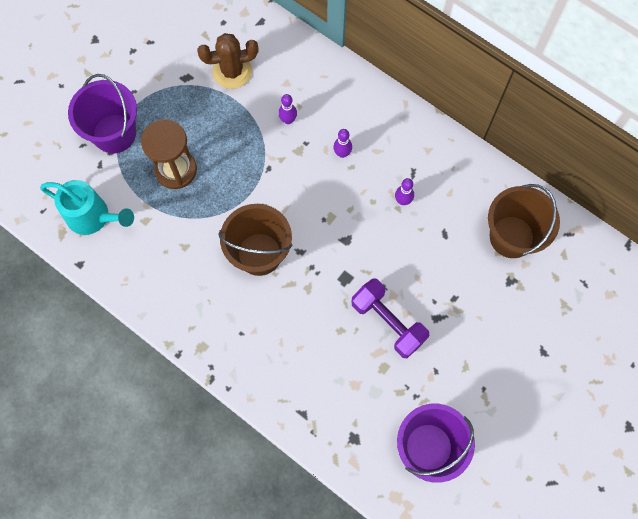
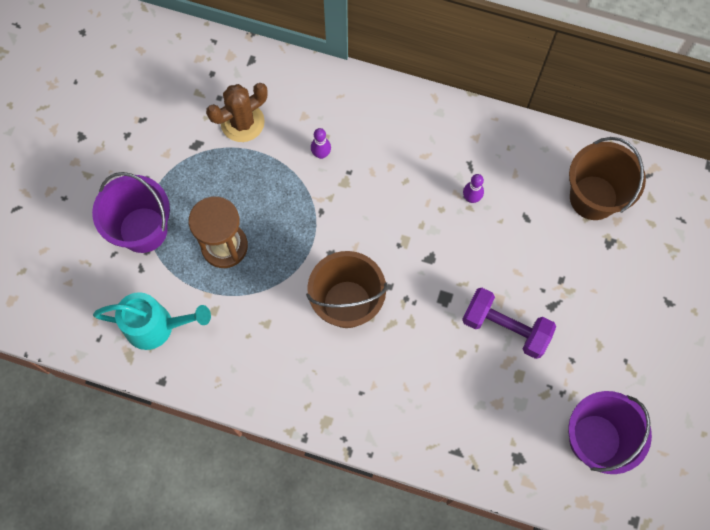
camera: 20 degrees left, 0 degrees up
(342, 153) = (390, 170): purple bowling pin -> none

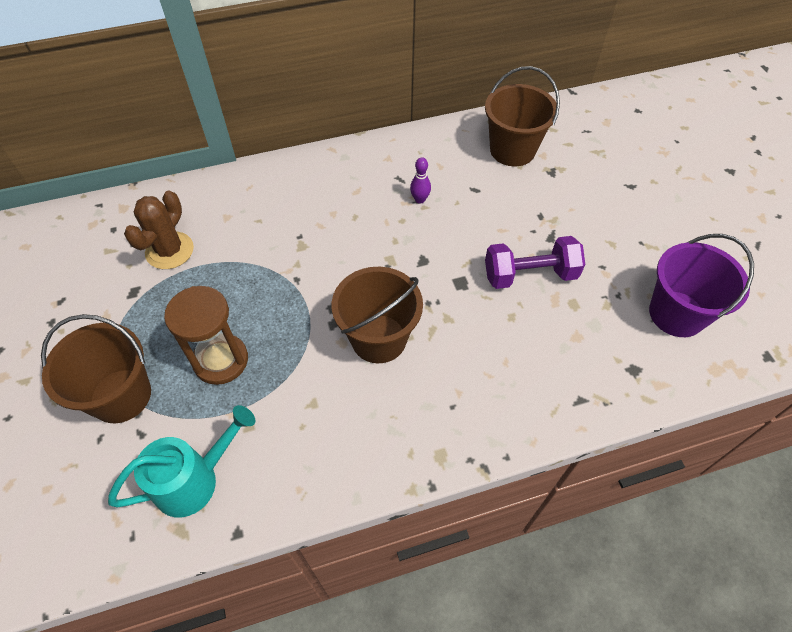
camera: 35 degrees left, 15 degrees down
(143, 230) = (121, 395): purple bucket -> brown bucket
(321, 154) = (263, 236): purple bowling pin -> none

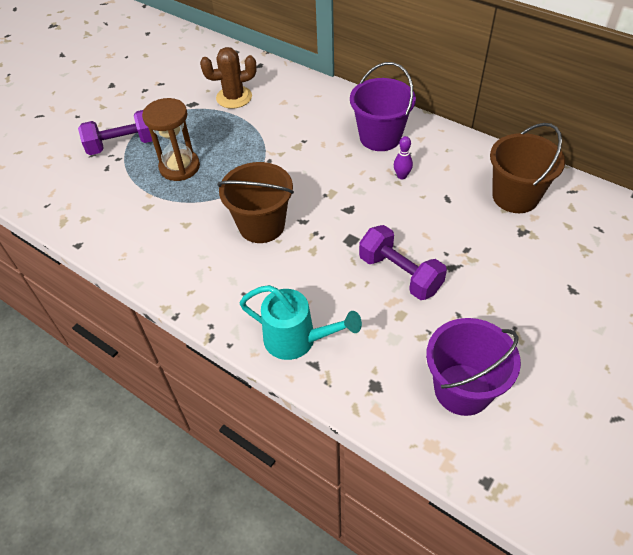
camera: 55 degrees right, 5 degrees down
(121, 395) = (123, 145): brown bucket -> purple dumbbell
(195, 480) = (96, 207): turquoise watering can -> turquoise watering can (297, 340)
(357, 182) = (380, 137): none -> purple bucket

